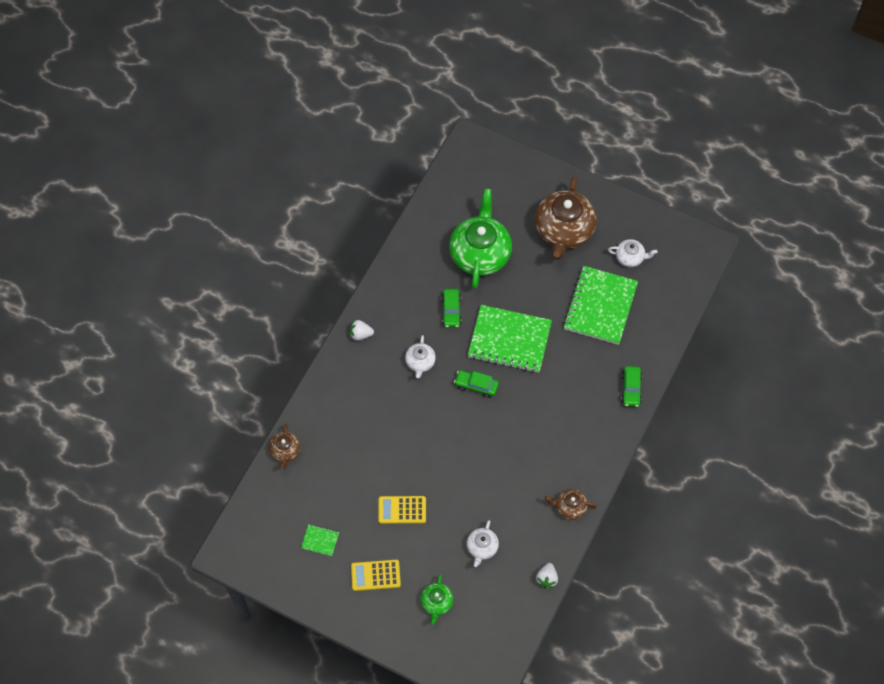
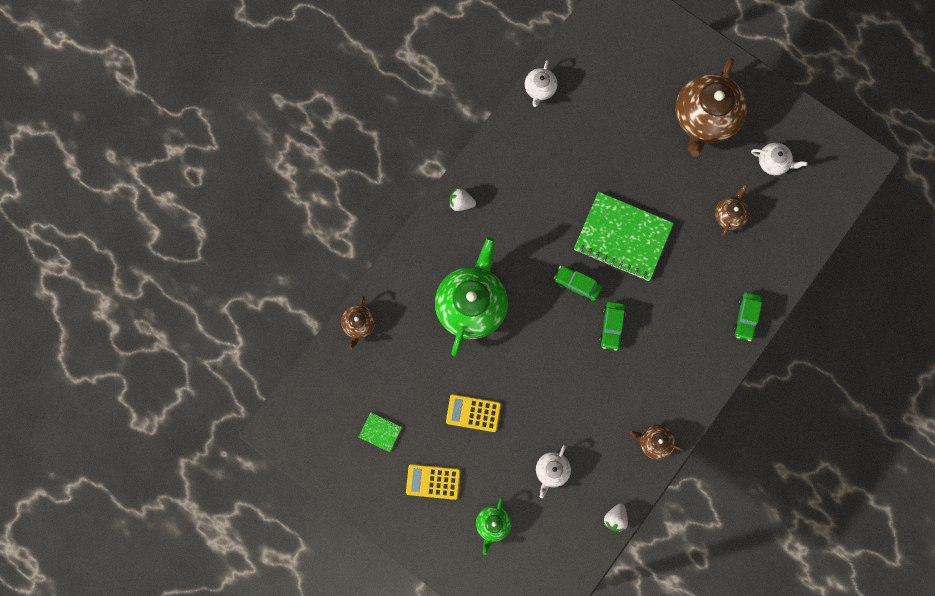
camera: 10 degrees right, 15 degrees up
(420, 362) = (520, 247): white teapot -> white teapot (540, 89)
(451, 311) = (564, 192): green car -> green car (611, 327)
(480, 253) = (608, 129): green teapot -> green teapot (471, 304)
(600, 306) = (729, 215): green notebook -> brown teapot

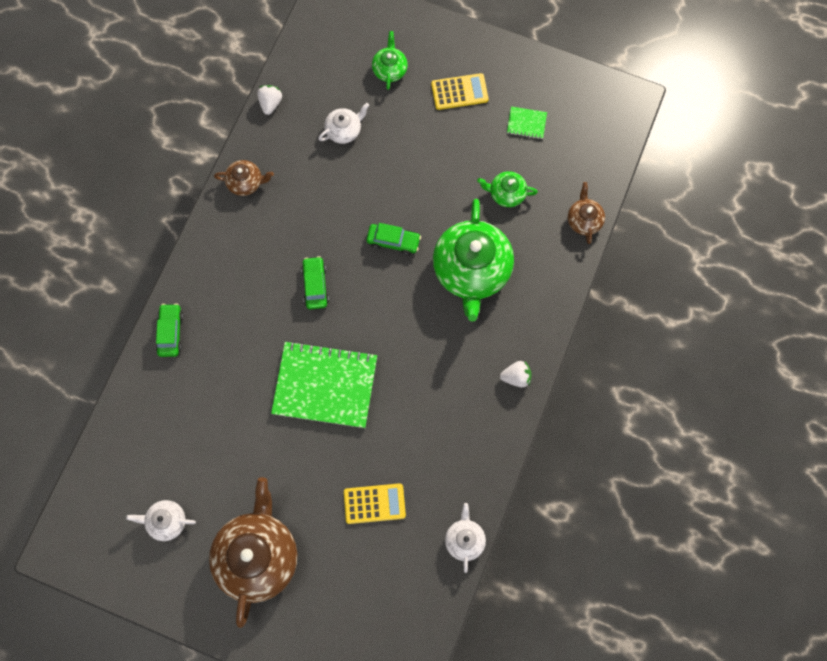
camera: 165 degrees right, 5 degrees down
(420, 367) = (506, 193): none -> green teapot
(473, 413) = (438, 164): yellow calculator -> yellow calculator (374, 503)
(551, 471) = (344, 130): white teapot -> white teapot turned 45 degrees clockwise
(577, 284) = (363, 320): green car -> green car (393, 241)
(729, 215) = (208, 443): brown teapot -> none

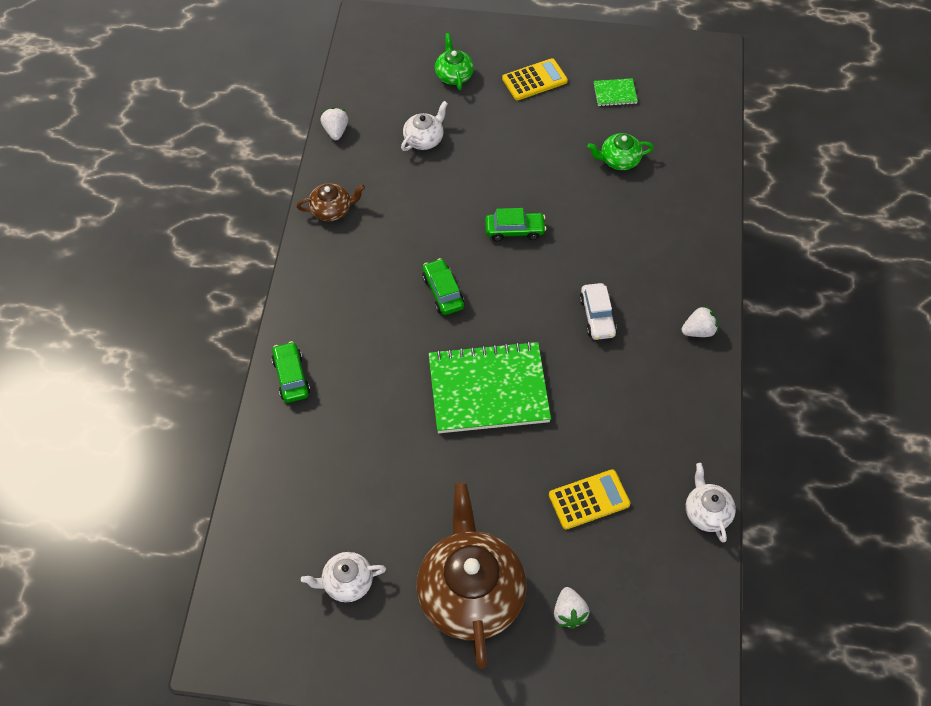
camera: 15 degrees left, 15 degrees down
(328, 593) = (569, 613): none -> white strawberry
(436, 341) = (597, 316): none -> white car
(472, 270) = (610, 239): green teapot -> none
(584, 220) = (710, 167): brown teapot -> none

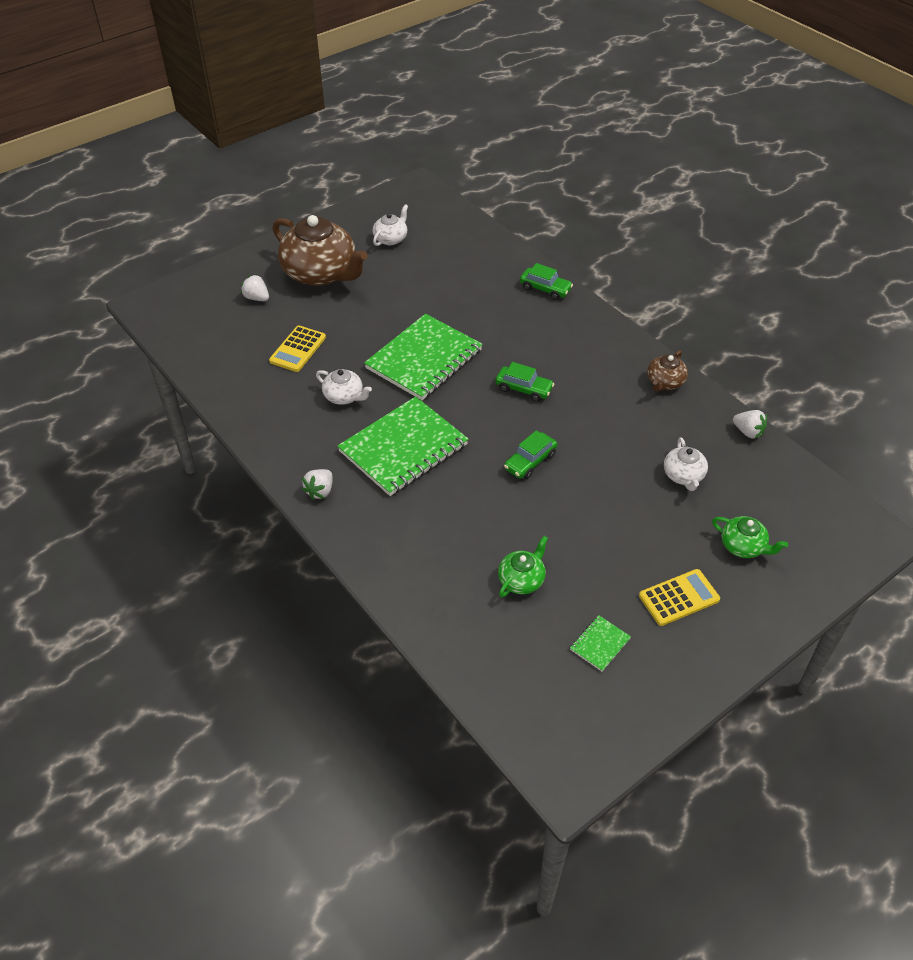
camera: 135 degrees right, 10 degrees down
(534, 80) = (679, 598): yellow calculator -> yellow calculator turned 135 degrees counterclockwise
(597, 316) = (403, 448): white car -> green notebook
(706, 512) = (216, 390): white teapot -> white teapot (344, 396)

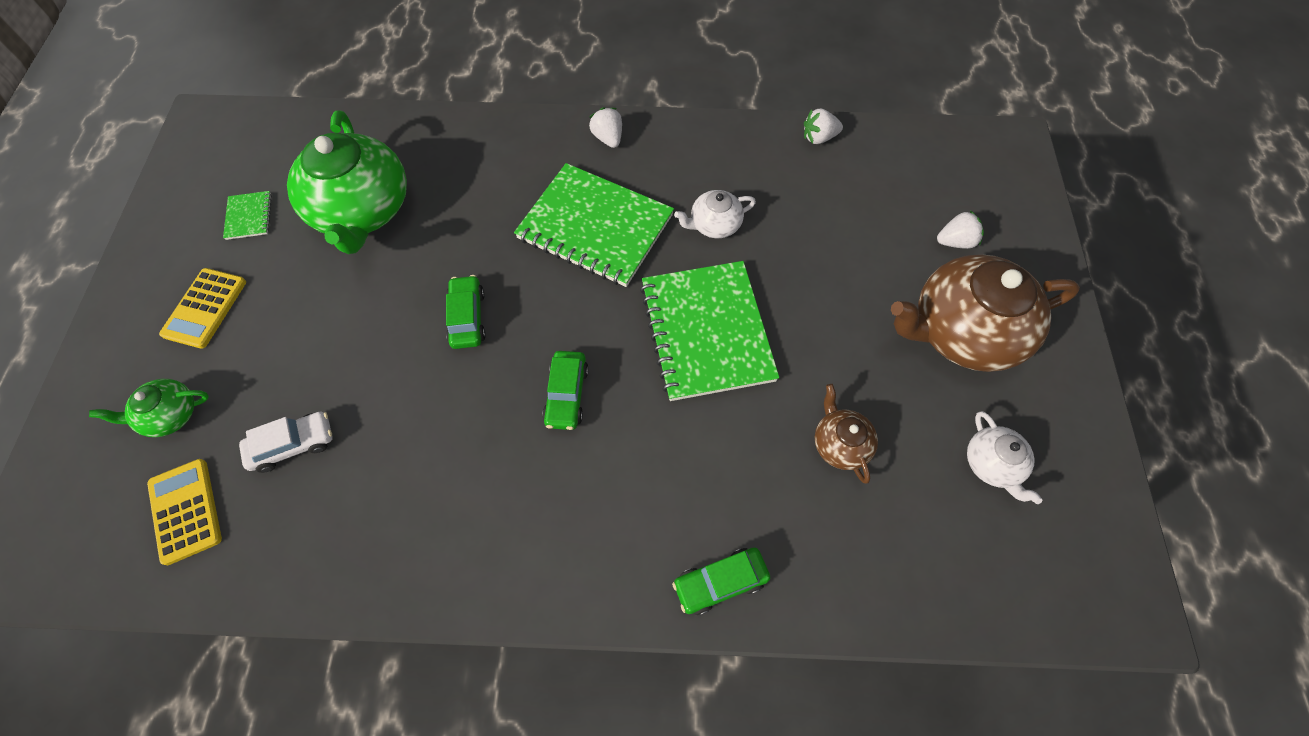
camera: 130 degrees right, 15 degrees up
(298, 349) = (827, 228): yellow calculator -> yellow calculator (186, 511)
(403, 448) = (595, 227): green notebook -> green notebook turned 60 degrees counterclockwise
(521, 579) = (362, 210): green teapot -> green teapot, size x2.12
(524, 389) = (566, 395): green car -> green car turned 60 degrees counterclockwise
(665, 382) = (419, 567): brown teapot -> brown teapot (840, 444)
(683, 476) = (293, 445): white teapot -> white car
(748, 432) = (255, 585): white strawberry -> white strawberry (818, 138)

